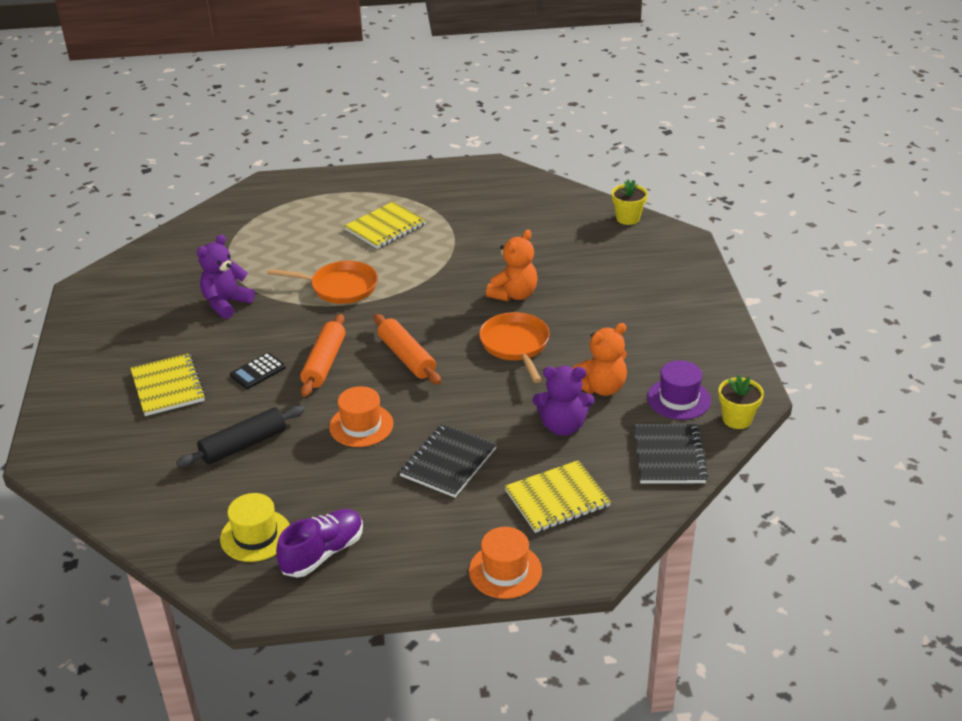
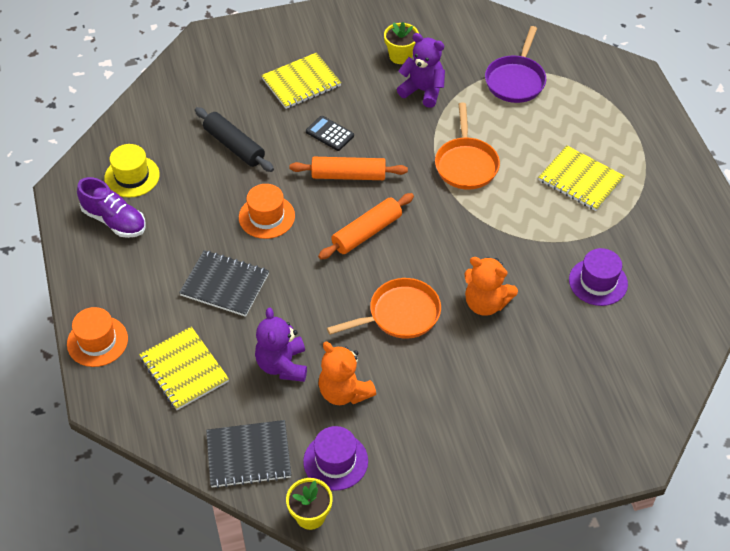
camera: 80 degrees right, 15 degrees up
(242, 246) = (515, 80): none -> purple pan
(504, 233) = (598, 282): none -> purple hat
(628, 218) = (666, 396): yellow flower pot -> yellow flower pot (400, 56)

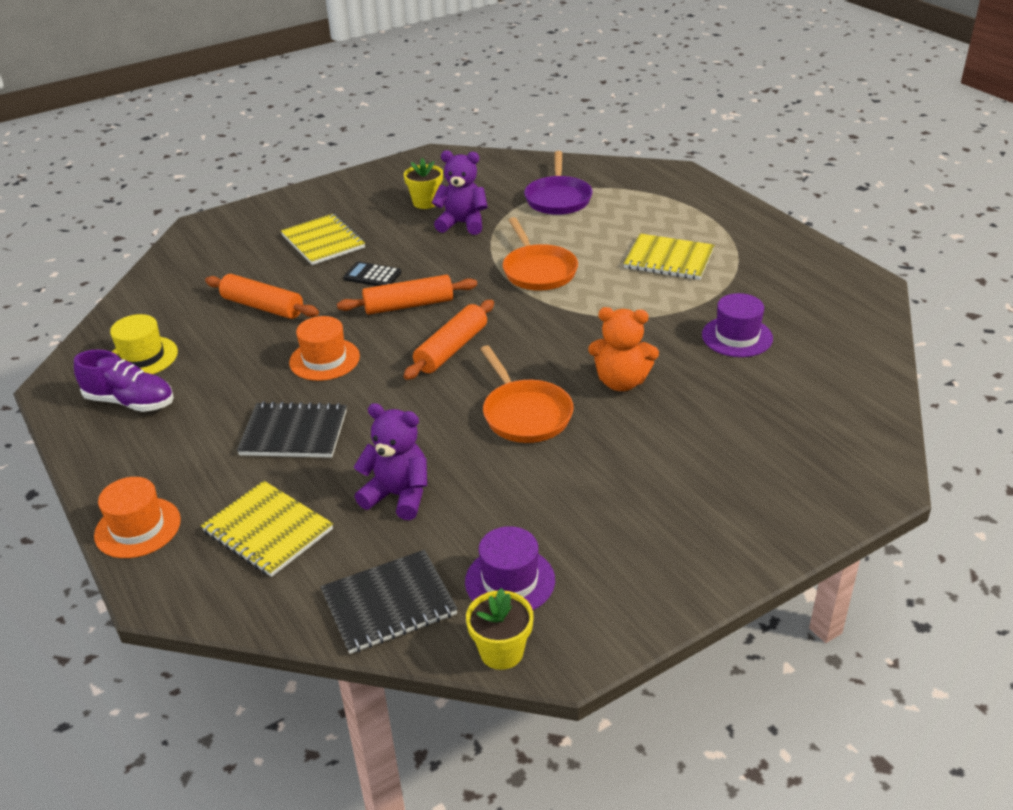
camera: 15 degrees left, 15 degrees down
(234, 146) = (262, 307): black rolling pin -> orange rolling pin
(282, 365) = (398, 496): purple teddy bear -> purple teddy bear turned 135 degrees clockwise
(301, 82) = (323, 242): yellow notebook -> yellow notebook turned 75 degrees counterclockwise
(344, 392) = (489, 505): orange teddy bear -> none
(400, 314) = (525, 414): orange pan -> orange pan turned 105 degrees clockwise

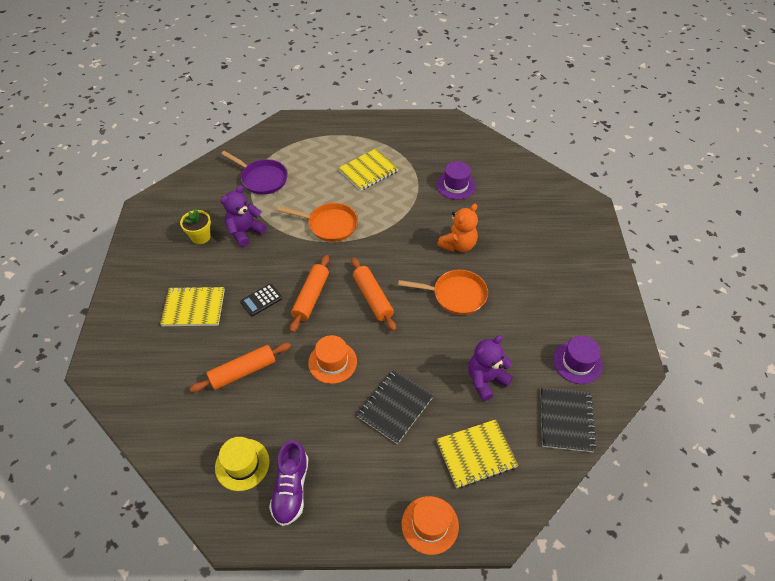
camera: 60 degrees left, 15 degrees up
(130, 402) = (291, 489): purple shoe -> purple shoe turned 135 degrees clockwise
(501, 652) = (622, 388): yellow flower pot -> none

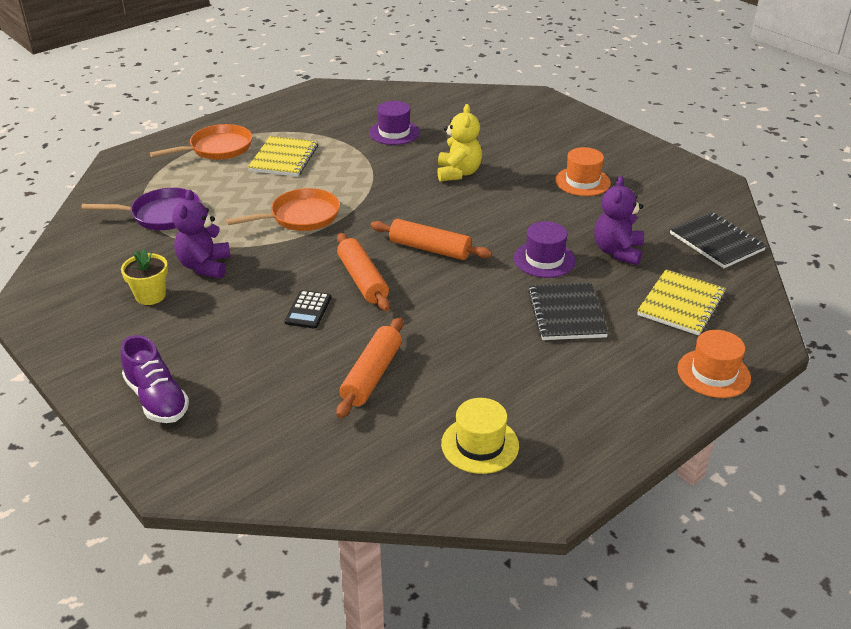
camera: 40 degrees left, 15 degrees down
(194, 308) = (232, 357): yellow notebook -> none
(291, 489) = (557, 430): purple shoe -> purple shoe (157, 399)
(332, 362) = (458, 315): orange hat -> orange hat (582, 182)
(456, 295) = (507, 208): orange pan -> orange pan (217, 148)
(458, 245) = (458, 173): orange teddy bear -> yellow teddy bear
(577, 362) = (672, 202): purple hat -> purple hat (544, 259)

